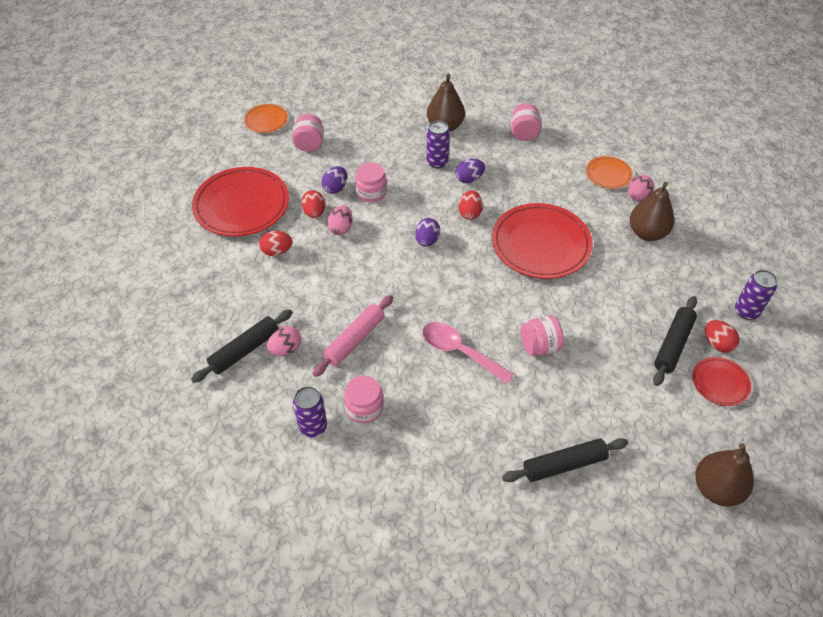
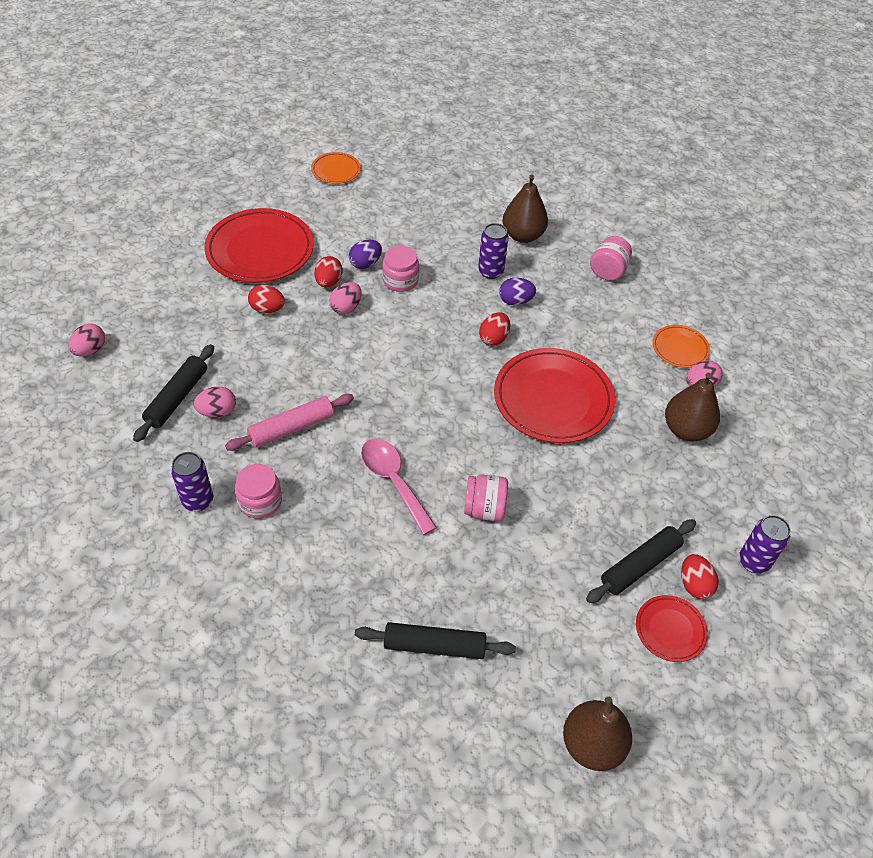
camera: 20 degrees right, 0 degrees up
(144, 338) = (90, 350): none -> pink egg
(245, 350) = (177, 398): black rolling pin -> black rolling pin turned 45 degrees counterclockwise
(309, 144) = (366, 209): pink jar -> none
(427, 241) = (429, 352): purple egg -> none

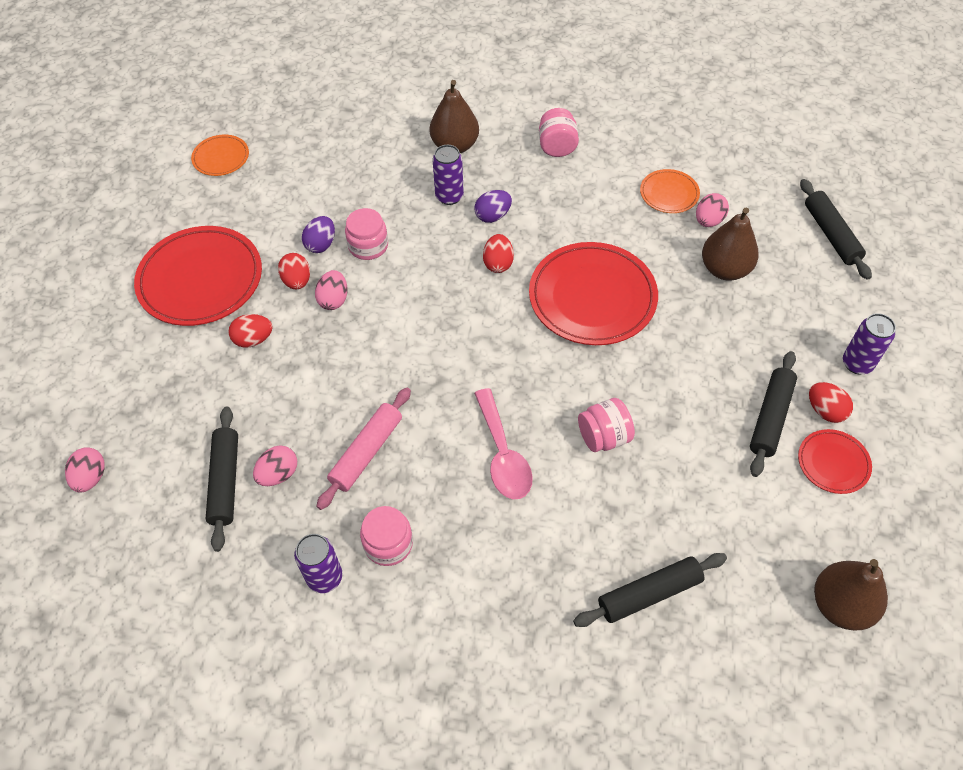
camera: 25 degrees left, 5 degrees up
(393, 481) = (503, 454): pink spoon -> pink spoon turned 135 degrees counterclockwise
(808, 446) = (831, 234): none -> black rolling pin

